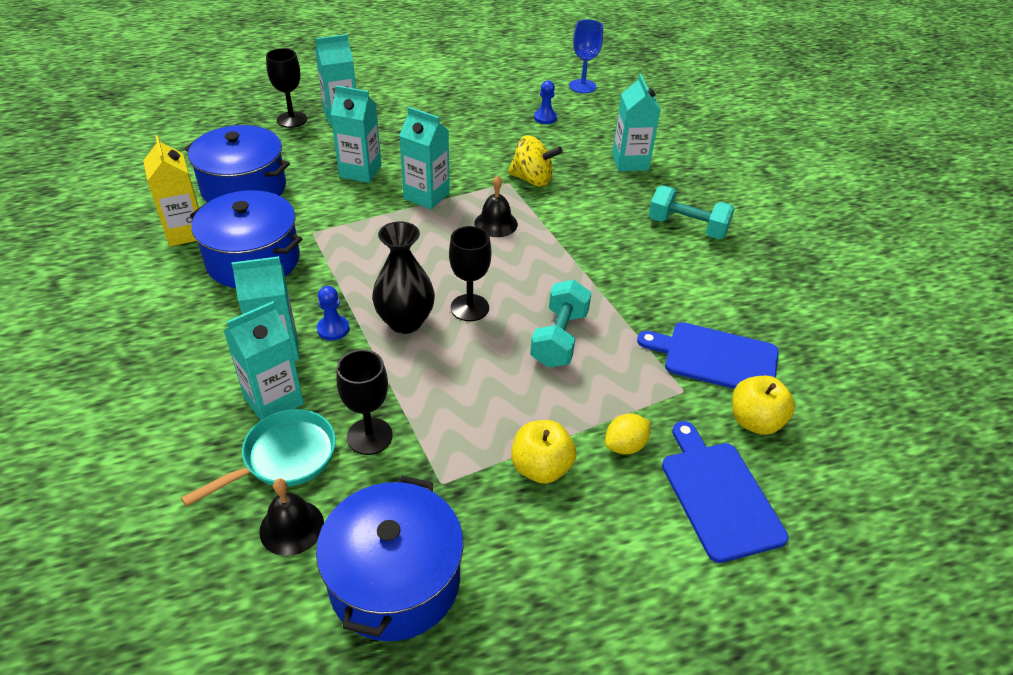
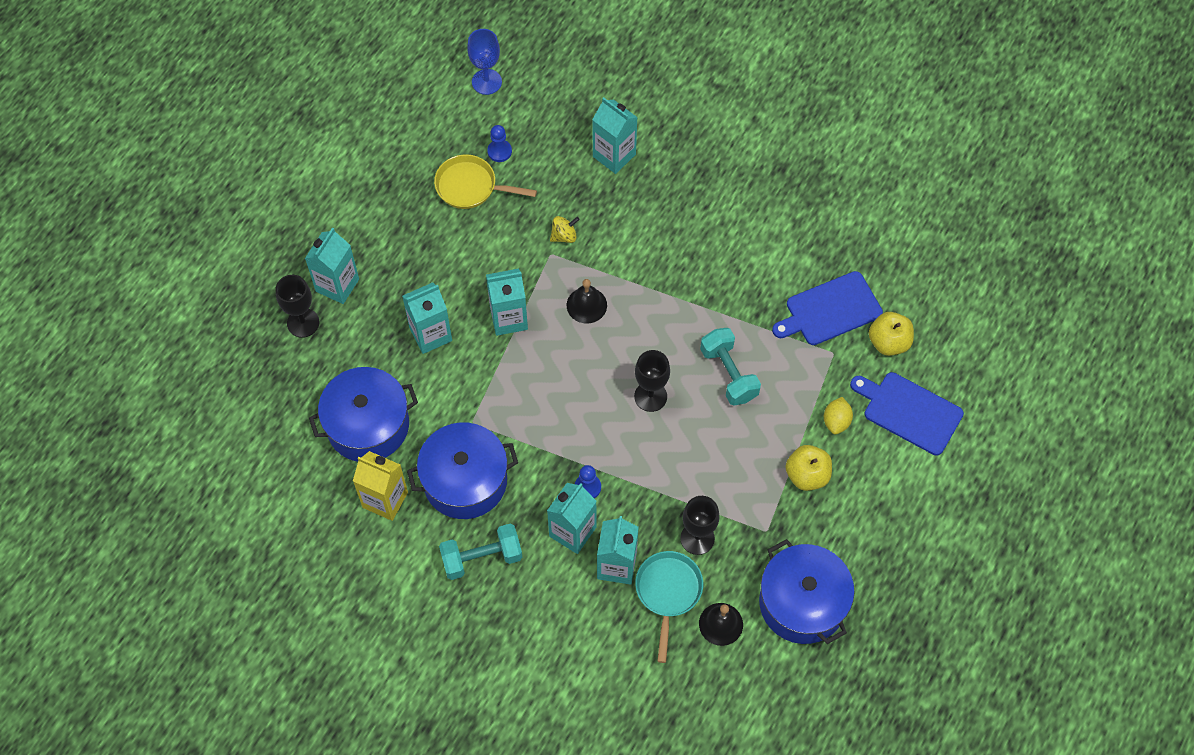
camera: 40 degrees left, 20 degrees up
(405, 322) = (624, 442): black vase -> none
(500, 122) = (470, 187): none -> yellow pan
(532, 179) = (564, 236): yellow spinning top -> yellow spinning top, size x0.61
(687, 227) = (715, 198): turquoise dumbbell -> turquoise dumbbell (482, 558)

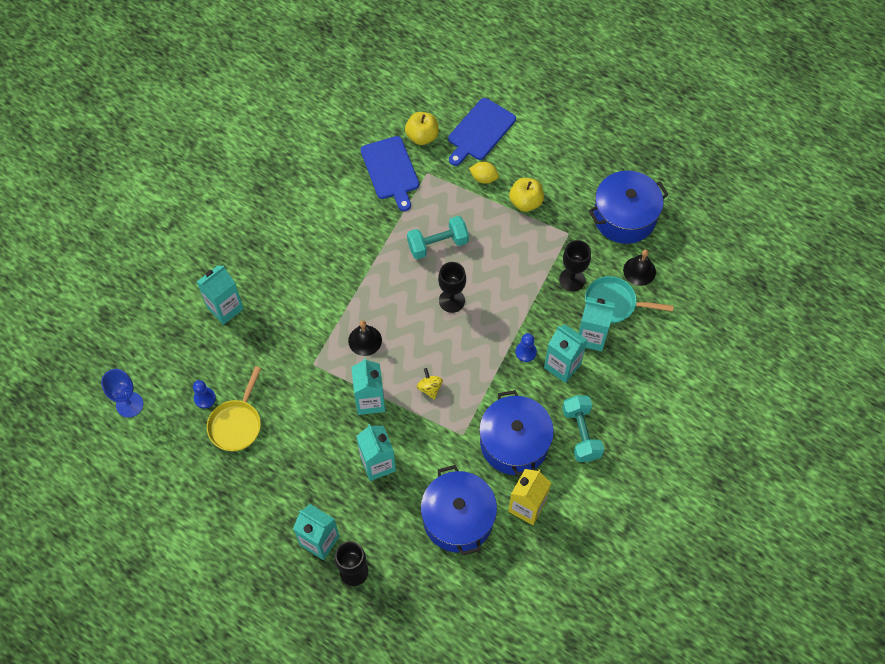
camera: 85 degrees left, 0 degrees up
(564, 236) = (297, 352): yellow spinning top -> yellow spinning top (430, 388)

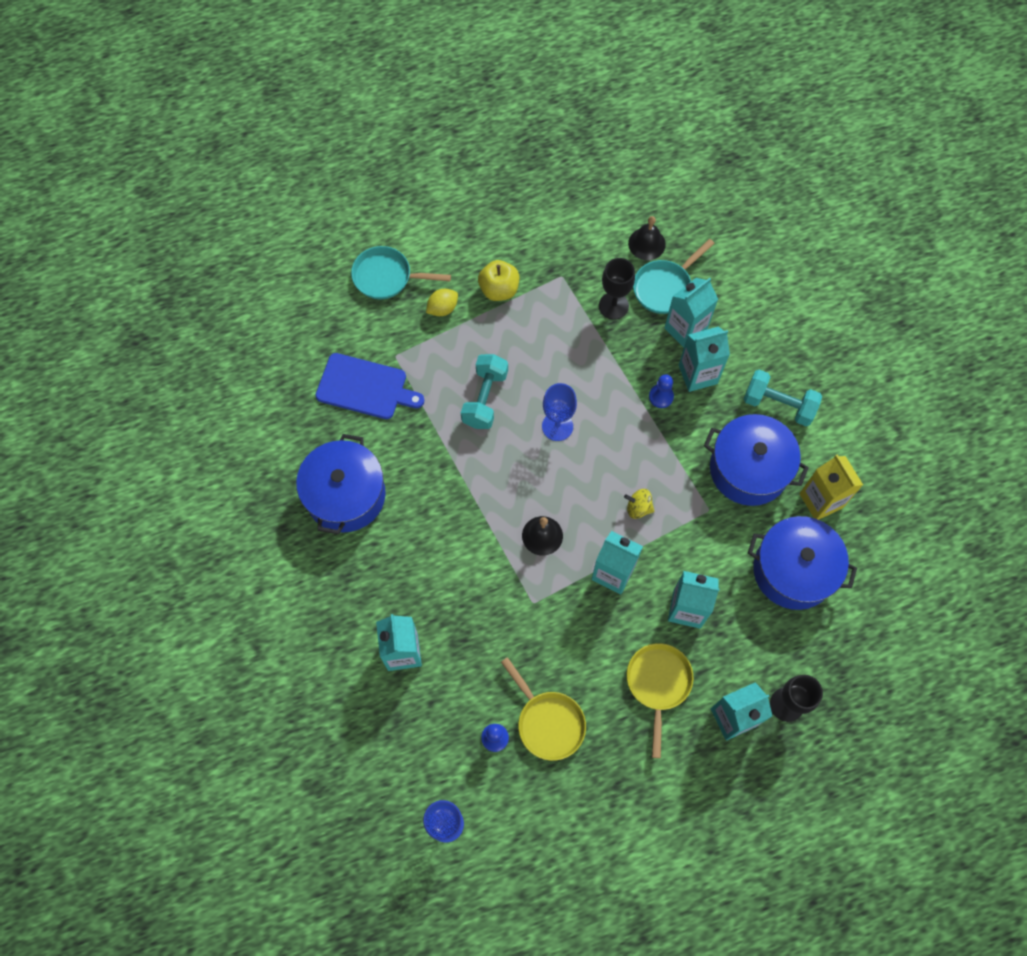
camera: 55 degrees left, 5 degrees up
(310, 477) = (658, 684): none -> yellow pan
(422, 136) = (349, 333): yellow apple -> none
(451, 300) = (557, 426): black goblet -> blue goblet
(480, 131) = (386, 277): blue cutting board -> turquoise pan
(624, 217) = (581, 217): blue pot -> blue pot (345, 495)

